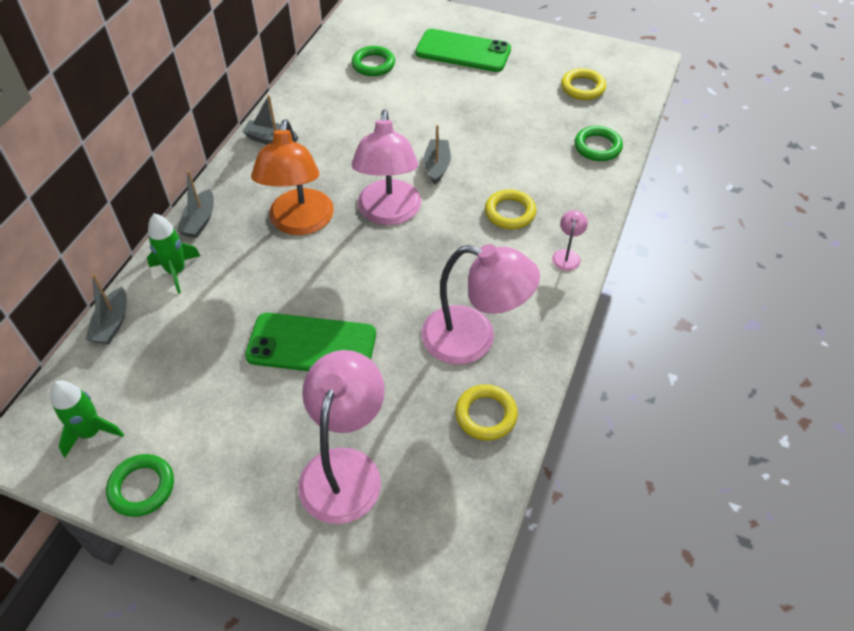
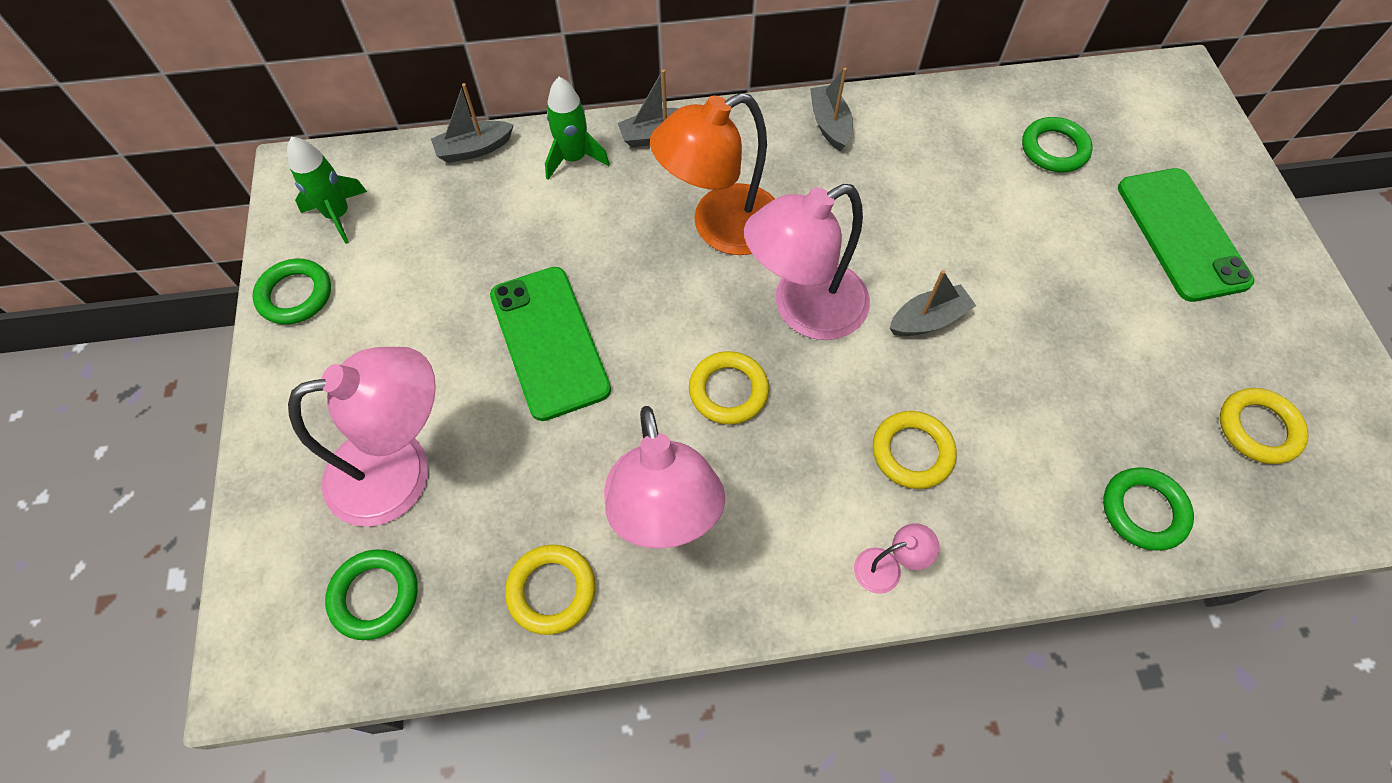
camera: 60 degrees right, 10 degrees up
(415, 271) = (728, 391): none -> yellow ring
(428, 517) = (375, 596): none -> green ring

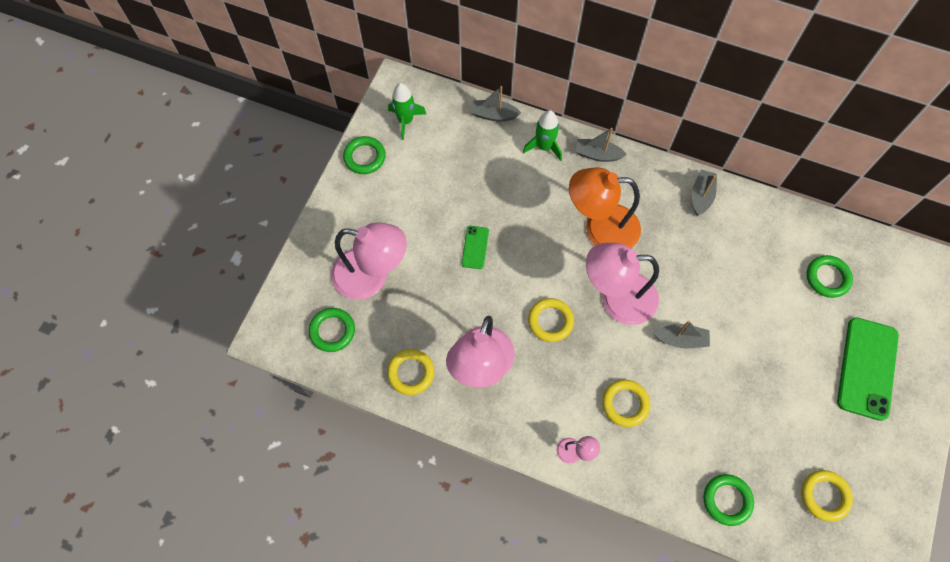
camera: 30 degrees right, 5 degrees up
(549, 342) = (475, 247): green phone -> green phone, size x0.48

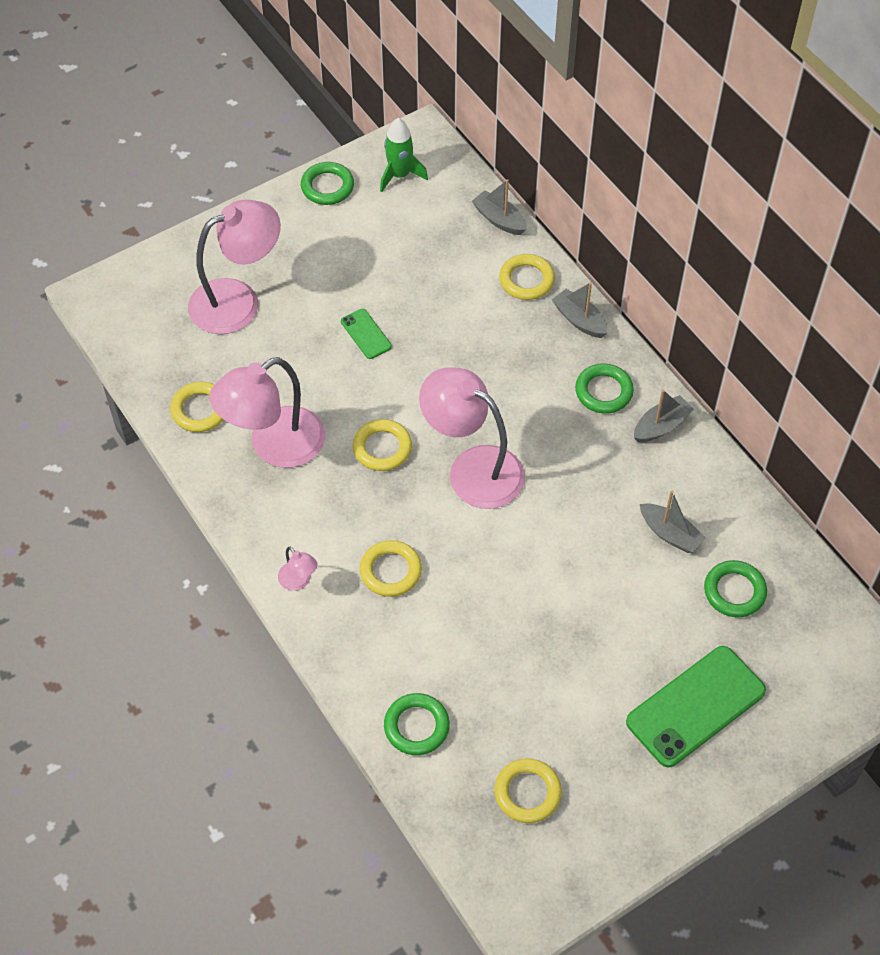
camera: 35 degrees right, 10 degrees down
(332, 331) = (158, 327): green ring -> green ring (603, 391)
(372, 276) = (238, 301): pink lamp -> pink lamp turned 75 degrees counterclockwise
(475, 247) = (366, 334): green phone -> green phone turned 75 degrees counterclockwise
(544, 147) = (526, 280): green rocket -> yellow ring
(600, 228) = (516, 392): orange lamp -> none
(681, 339) = (507, 549): grey boat -> grey boat (670, 534)

